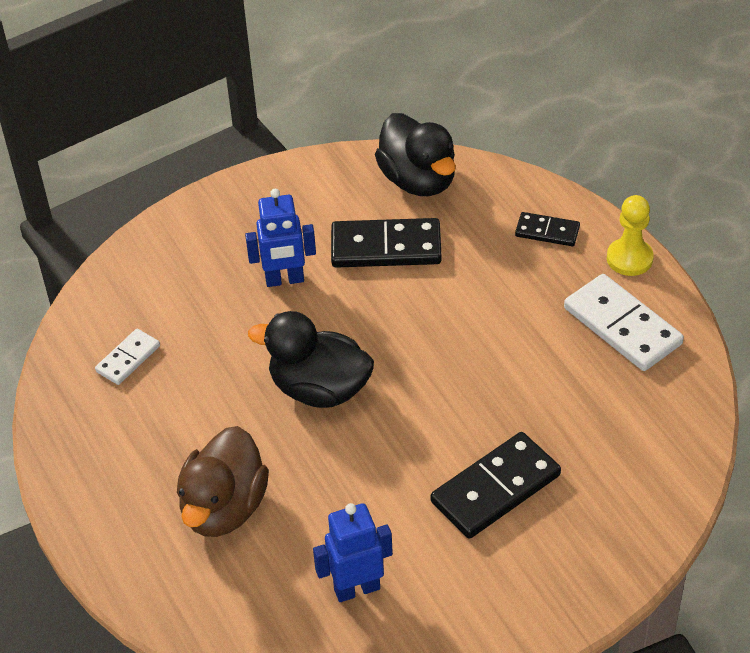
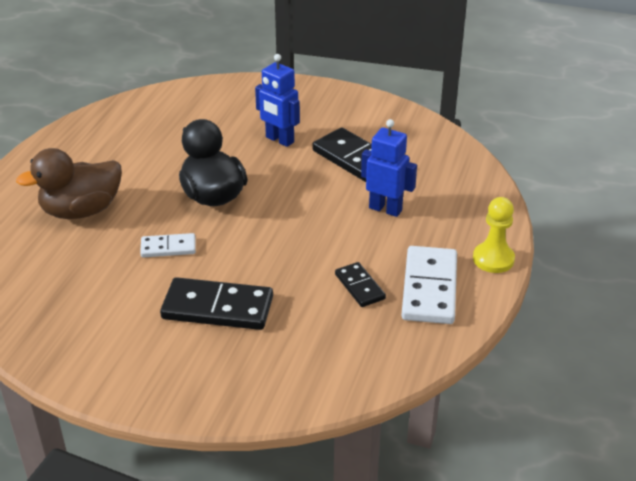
camera: 45 degrees right, 10 degrees down
(128, 359) = (152, 122): white domino -> white domino (168, 247)
(357, 588) = (72, 294): blue robot -> blue robot (385, 209)
(418, 180) = (427, 143): black duck -> none
(547, 231) = (463, 212): black domino -> black domino (360, 286)

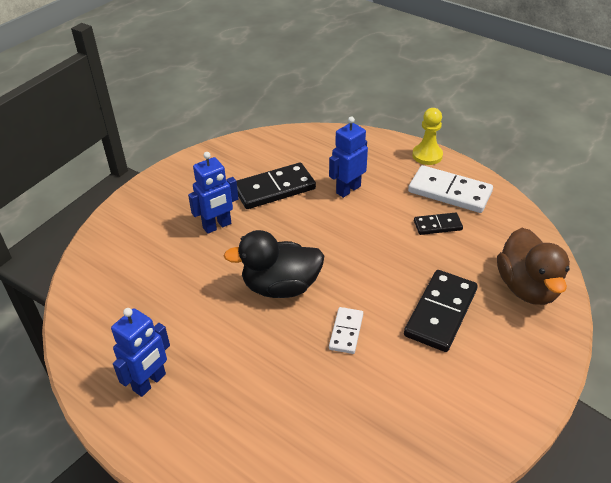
camera: 70 degrees left, 5 degrees up
(78, 155) = (150, 382): none -> blue robot
(81, 211) = (256, 393): brown duck -> brown duck (527, 287)

